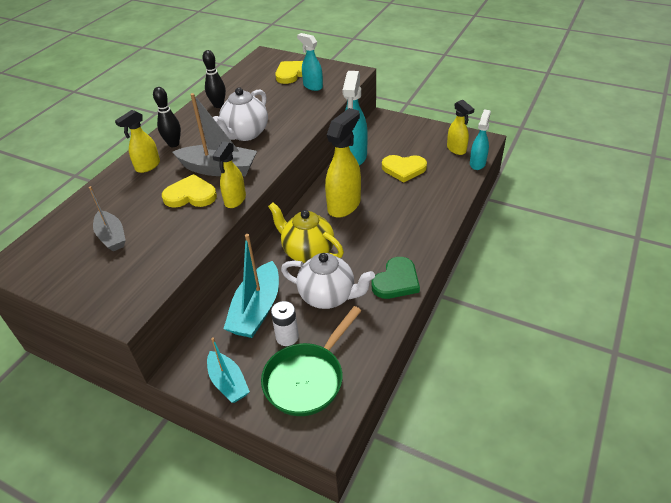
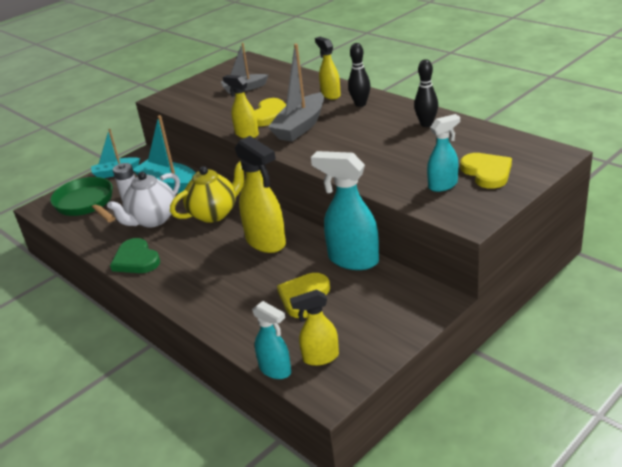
camera: 110 degrees right, 10 degrees down
(245, 134) = (354, 139): white teapot -> none

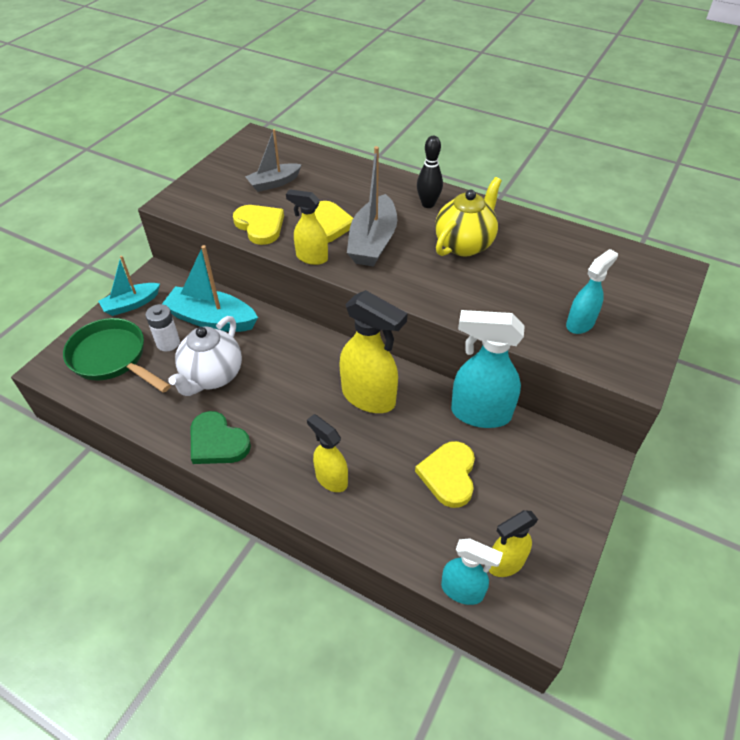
camera: 20 degrees left, 15 degrees up
(214, 213) = (287, 359): yellow teapot -> yellow teapot (464, 244)
(330, 95) = (385, 191): yellow spray bottle -> yellow spray bottle (331, 478)
(426, 124) = (518, 232): black bowling pin -> none
(487, 172) = (618, 301): yellow heart -> yellow heart (260, 226)

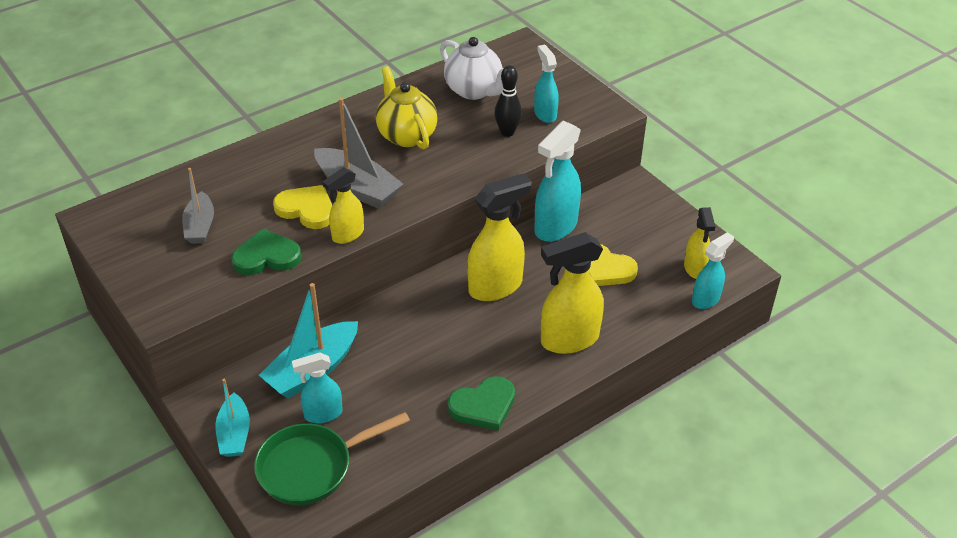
camera: 65 degrees left, 5 degrees down
(168, 343) = (322, 414): white battery -> turquoise spray bottle
(212, 376) = (396, 389): white teapot -> white teapot (474, 91)
(260, 226) = (266, 256): yellow heart -> green heart
(331, 478) = (569, 340): yellow spray bottle -> yellow spray bottle, size x1.68
(428, 204) = (331, 135): black bowling pin -> black bowling pin (507, 132)

